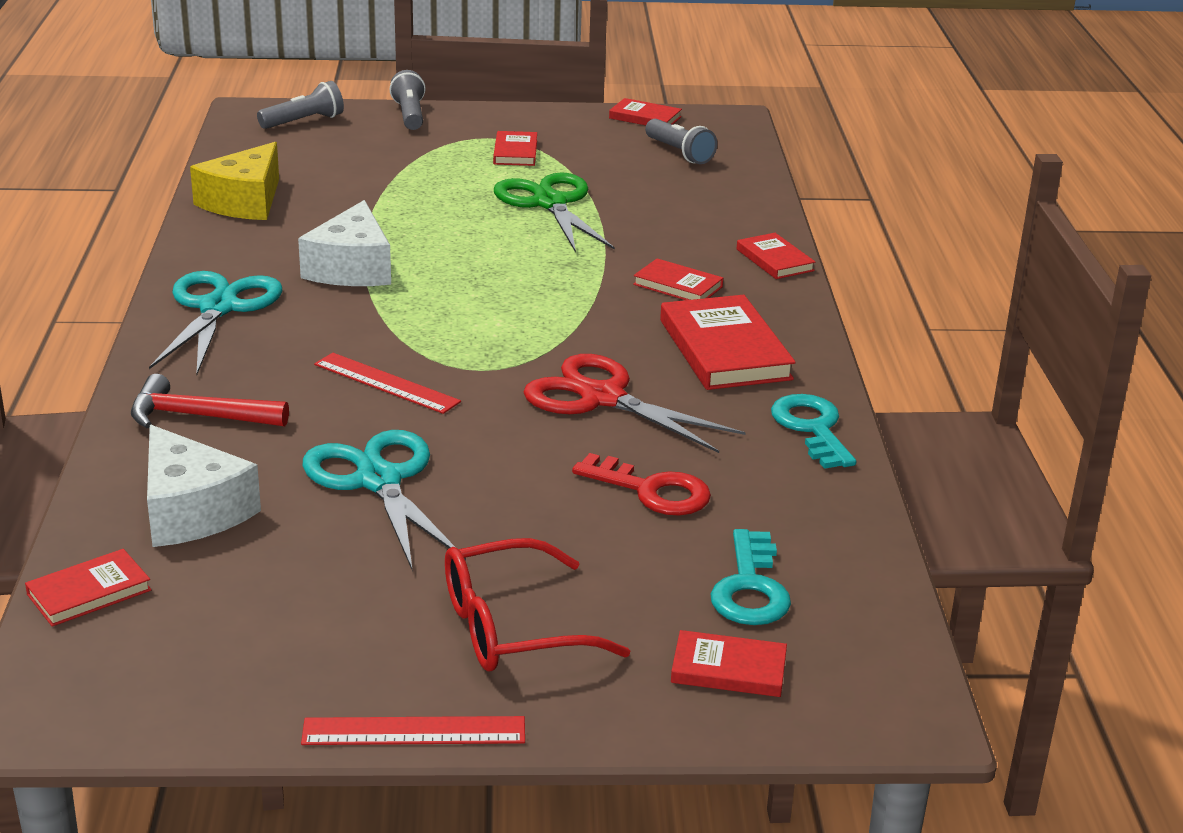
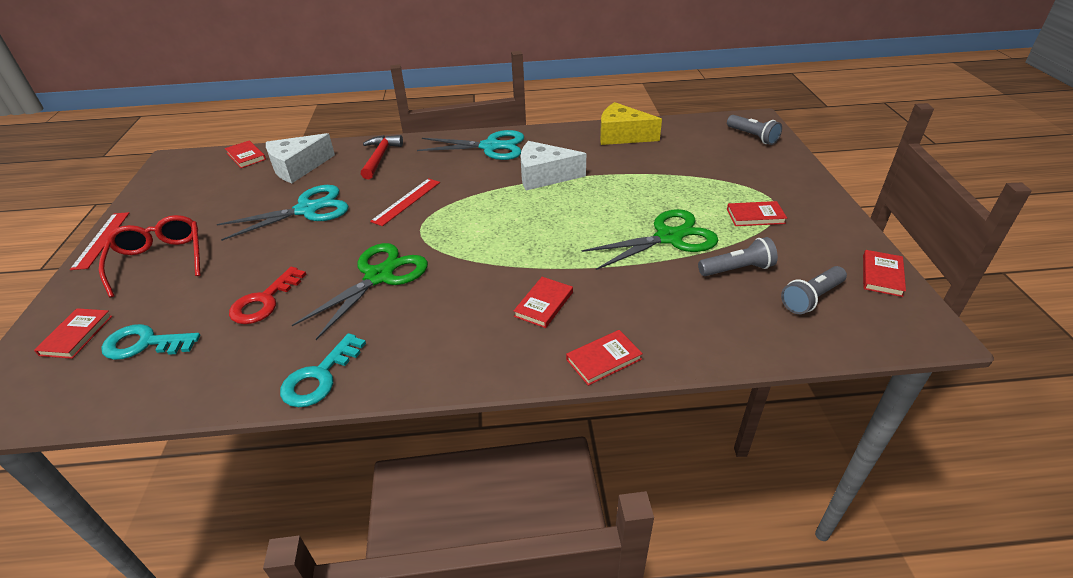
camera: 90 degrees right, 10 degrees up
(410, 115) = (793, 169): grey flashlight -> grey flashlight (737, 269)
(601, 398) = (379, 276): red scissors -> green scissors
(725, 349) = (442, 330): red book -> none
(812, 428) = (319, 377): turquoise key -> turquoise key turned 135 degrees clockwise

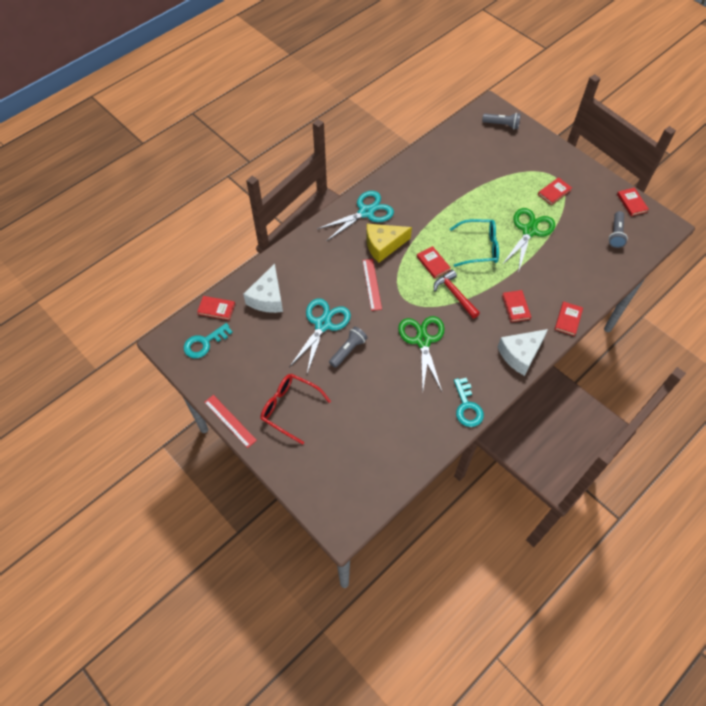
camera: 40 degrees left, 20 degrees up
(76, 335) = (320, 471): red book -> red book (433, 263)
(144, 344) = (363, 450): turquoise key -> turquoise key (204, 343)
(264, 301) = (386, 391): red key -> none
(380, 157) = (309, 259): red hammer -> red hammer (455, 294)
(544, 176) = (424, 220): white cheese -> white cheese (520, 354)
(577, 225) = (479, 247): none -> turquoise glasses
(622, 136) = (431, 161): yellow cheese -> yellow cheese (383, 245)
(737, 269) = (575, 234): grey flashlight -> grey flashlight (348, 350)

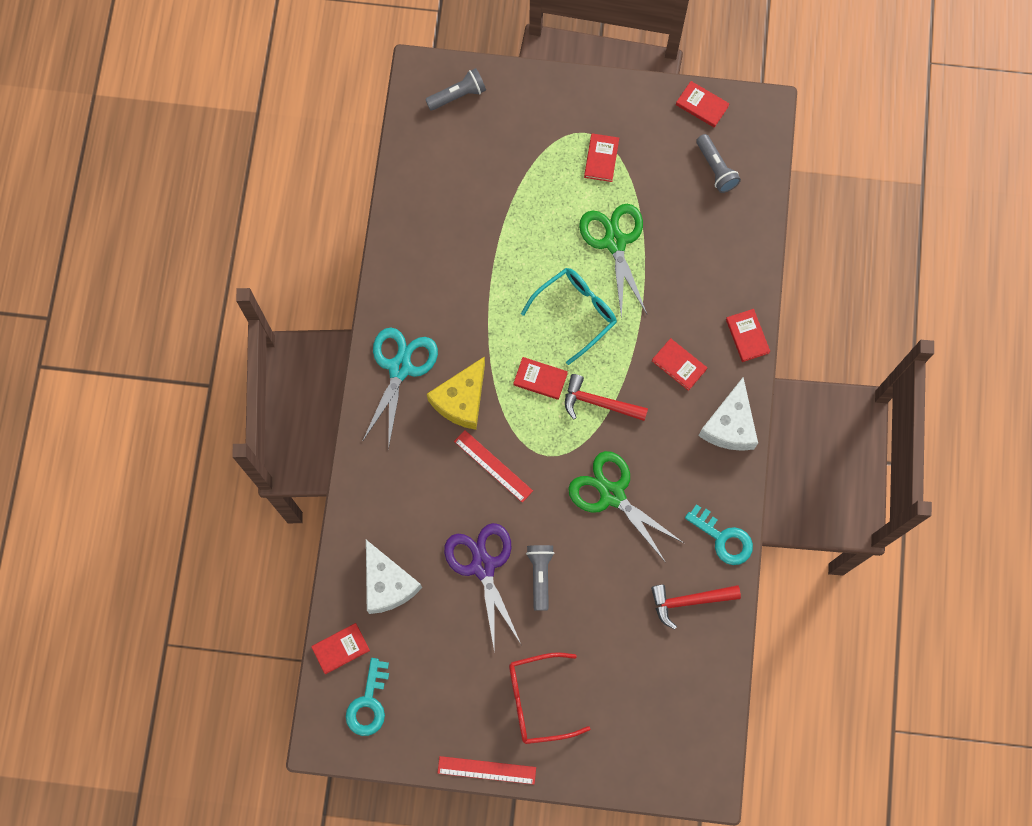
camera: 40 degrees left, 15 degrees up
(323, 324) = (483, 565): turquoise scissors -> purple scissors
(419, 423) = (689, 601): none -> red hammer

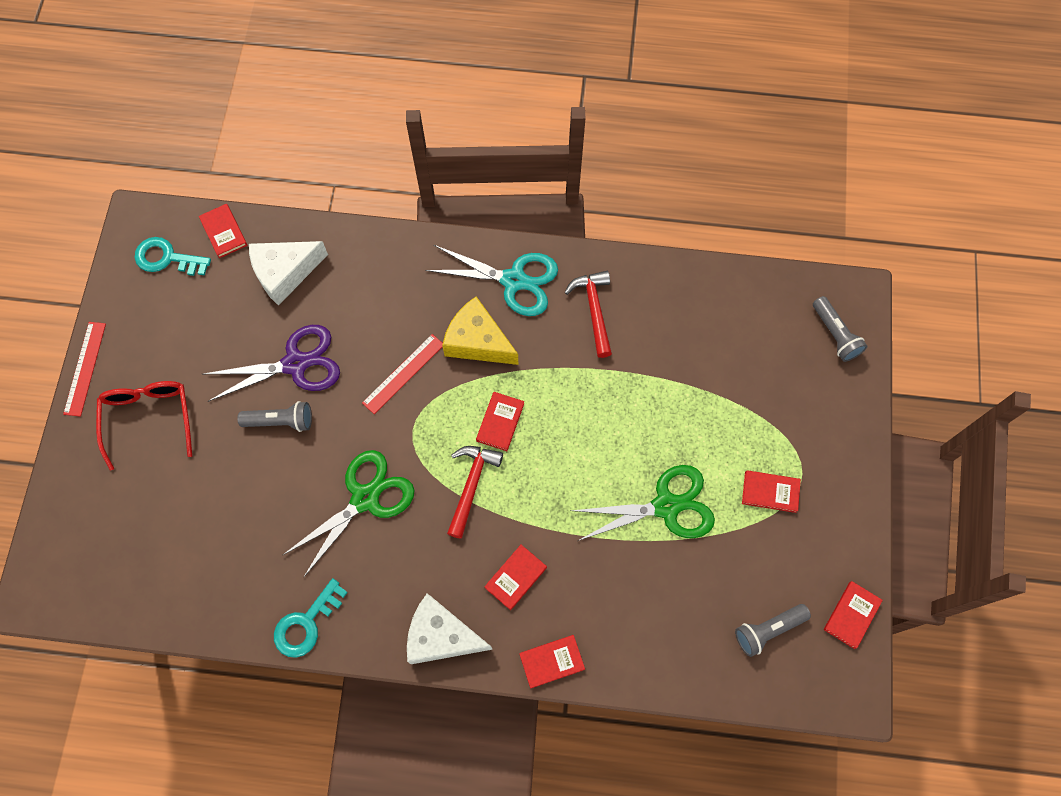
camera: 90 degrees right, 5 degrees down
(576, 312) = (578, 461): turquoise glasses -> none
(689, 601) = (238, 582): red hammer -> red hammer (594, 310)

